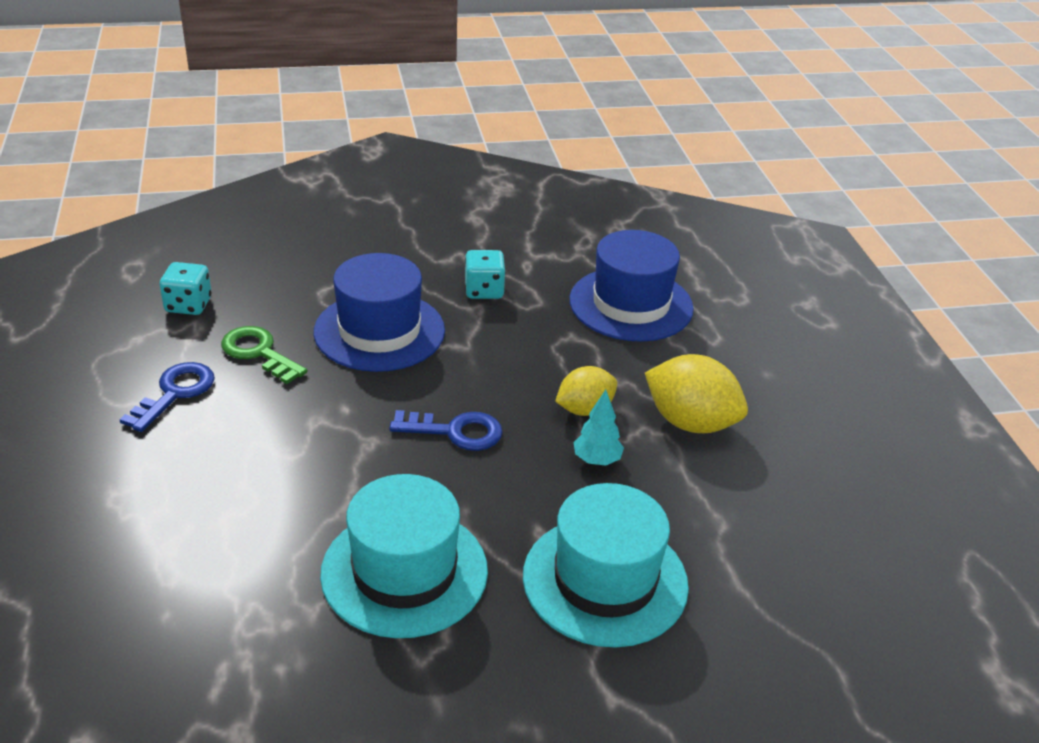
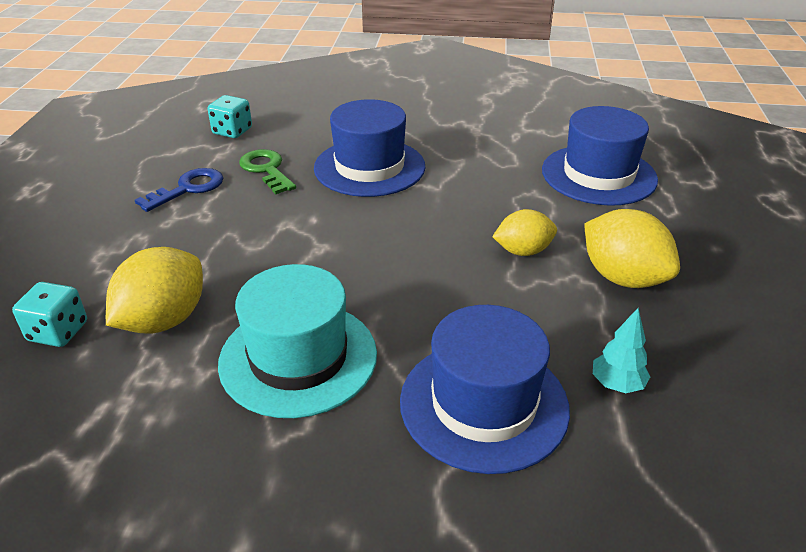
camera: 20 degrees right, 0 degrees up
(237, 560) = (164, 320): none -> yellow lemon
(455, 431) = (398, 251): blue key -> none
(484, 290) = (470, 149): turquoise dice -> turquoise dice (58, 332)
(597, 460) = (518, 295): turquoise tree -> turquoise tree (617, 384)
(605, 580) = (483, 404): turquoise hat -> blue hat

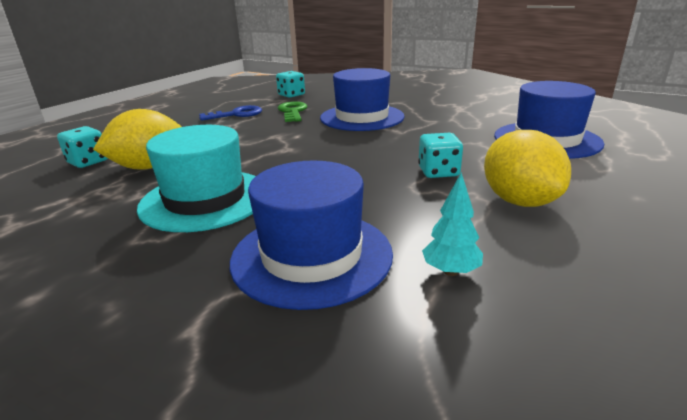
camera: 25 degrees right, 10 degrees down
(523, 251) = (438, 172): yellow lemon -> turquoise dice

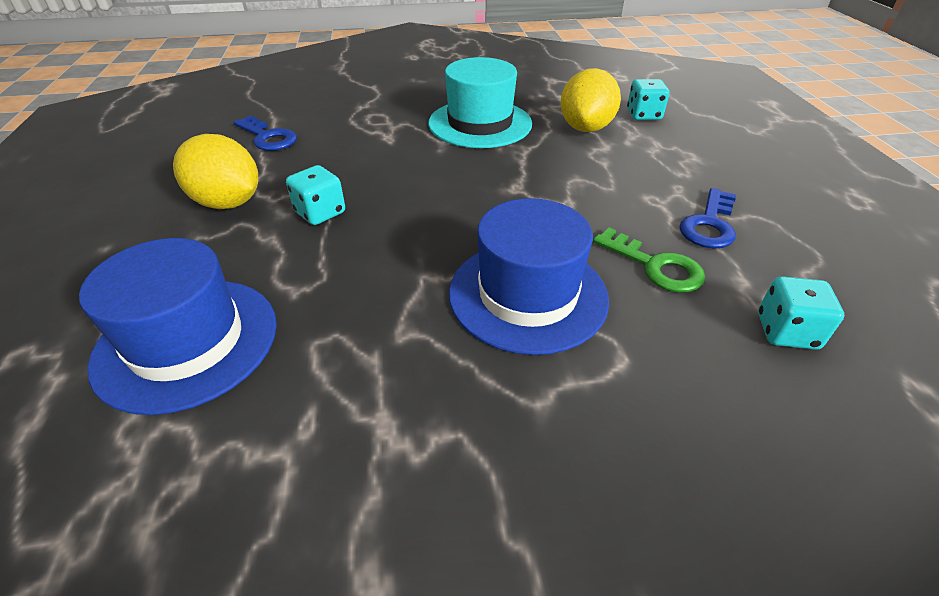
camera: 140 degrees right, 15 degrees up
(311, 256) = (356, 120): blue hat -> none
(451, 271) = (268, 137): turquoise tree -> blue key

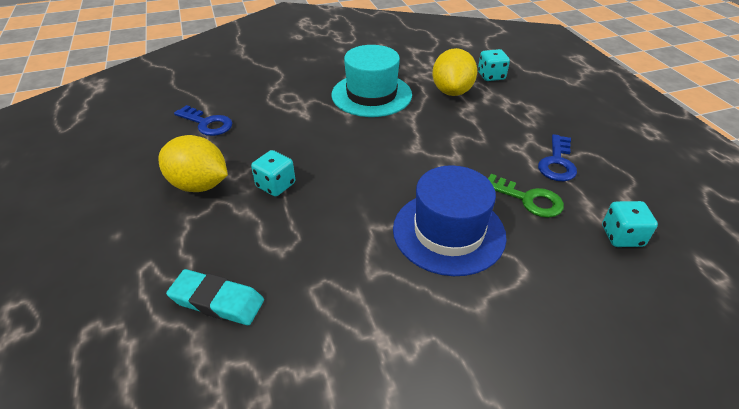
camera: 10 degrees left, 0 degrees up
(187, 342) = (217, 301): blue hat -> turquoise eraser

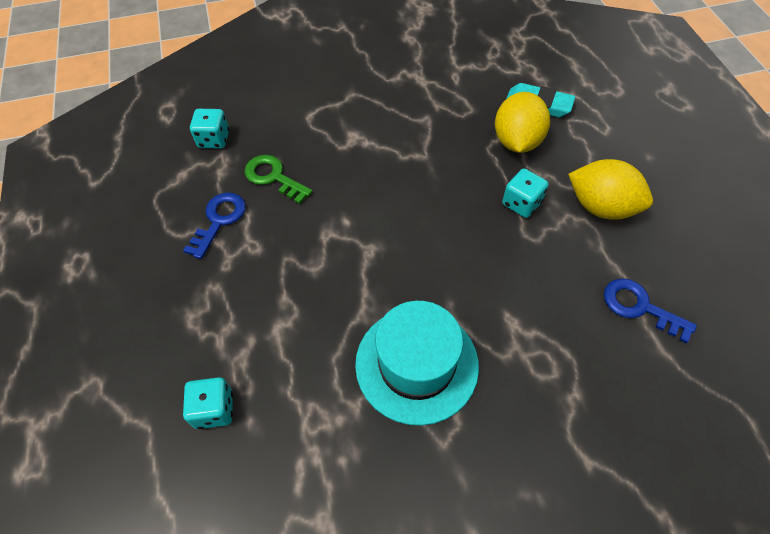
camera: 175 degrees left, 15 degrees up
(448, 232) = (358, 148): blue hat -> none
(452, 91) = (292, 367): yellow lemon -> yellow lemon (517, 141)

